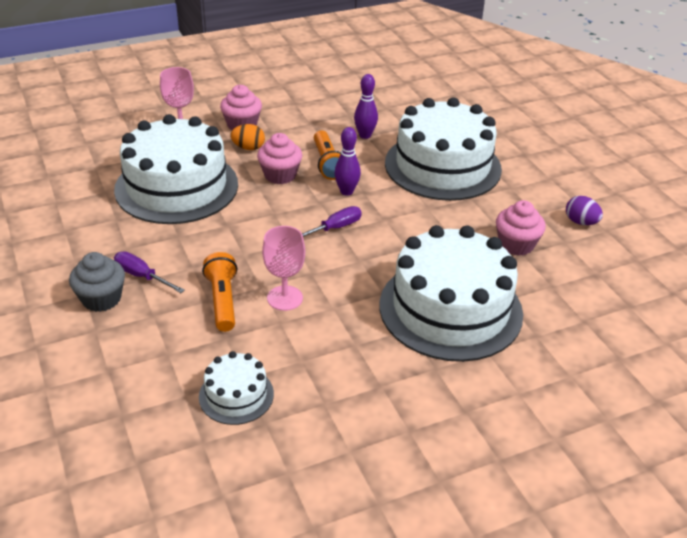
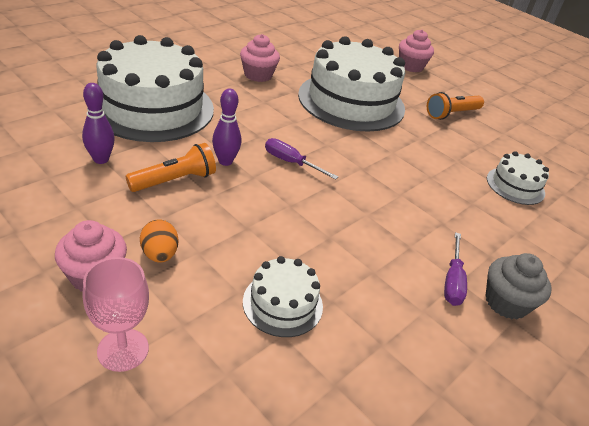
camera: 115 degrees left, 0 degrees up
(176, 187) = (282, 303): white cake -> white cake, size x0.46
(222, 301) = (436, 214): orange flashlight -> orange flashlight (452, 114)
(280, 175) = (215, 213): pink cupcake -> pink cupcake (411, 66)
(285, 298) = (403, 178): pink goblet -> none
(580, 222) = (213, 49): purple egg -> none

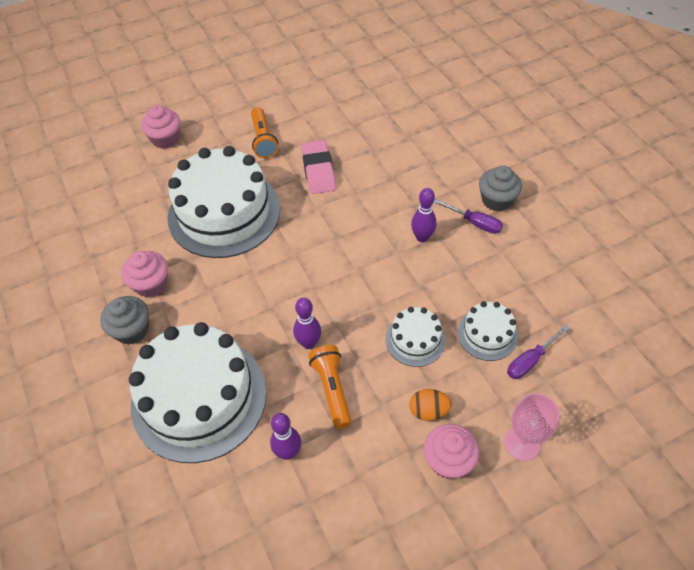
camera: 65 degrees left, 15 degrees up
(210, 72) = (132, 330): none -> grey cupcake
(291, 162) = (319, 290): purple screwdriver -> purple screwdriver (530, 360)
(400, 233) = (422, 237): none -> purple bowling pin
(440, 150) = (318, 170): none -> pink eraser
(515, 186) = (375, 139): white cake -> white cake (415, 340)

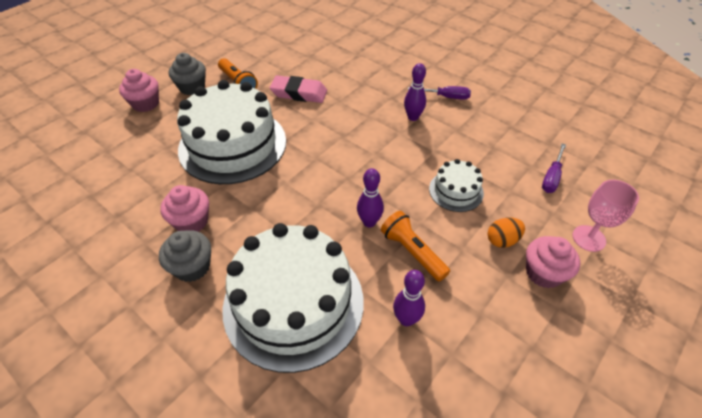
camera: 25 degrees left, 5 degrees down
(318, 170) = (299, 93): pink eraser -> pink eraser turned 45 degrees counterclockwise
(487, 334) = (508, 169): white cake -> none
(496, 200) = (451, 78): grey cupcake -> grey cupcake (192, 87)

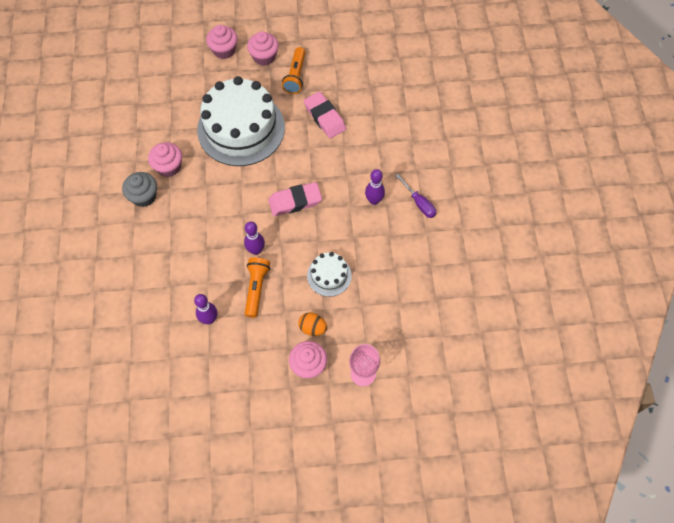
camera: 45 degrees right, 15 degrees up
(192, 87) = (264, 57): grey cupcake -> pink cupcake
(293, 303) = (168, 261): white cake -> none
(352, 161) = (295, 201): none -> pink eraser
(551, 177) = (400, 321): purple screwdriver -> none

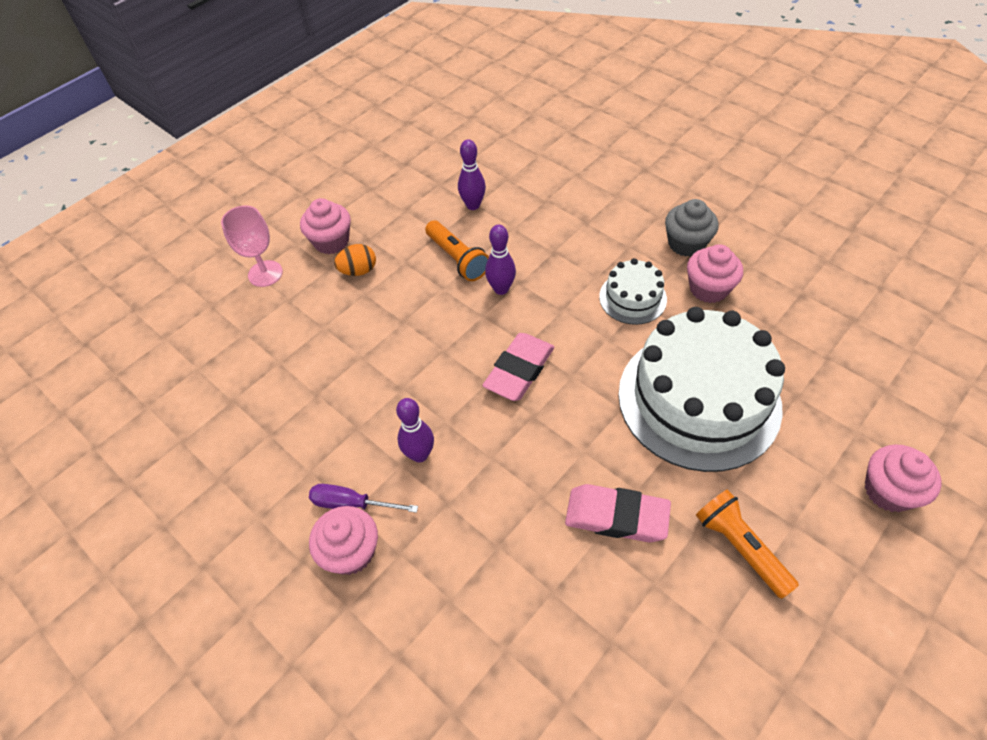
camera: 140 degrees right, 10 degrees down
(264, 57) = (825, 536): pink cupcake -> pink cupcake (351, 552)
(329, 275) = (390, 327): white cake -> white cake (632, 298)

